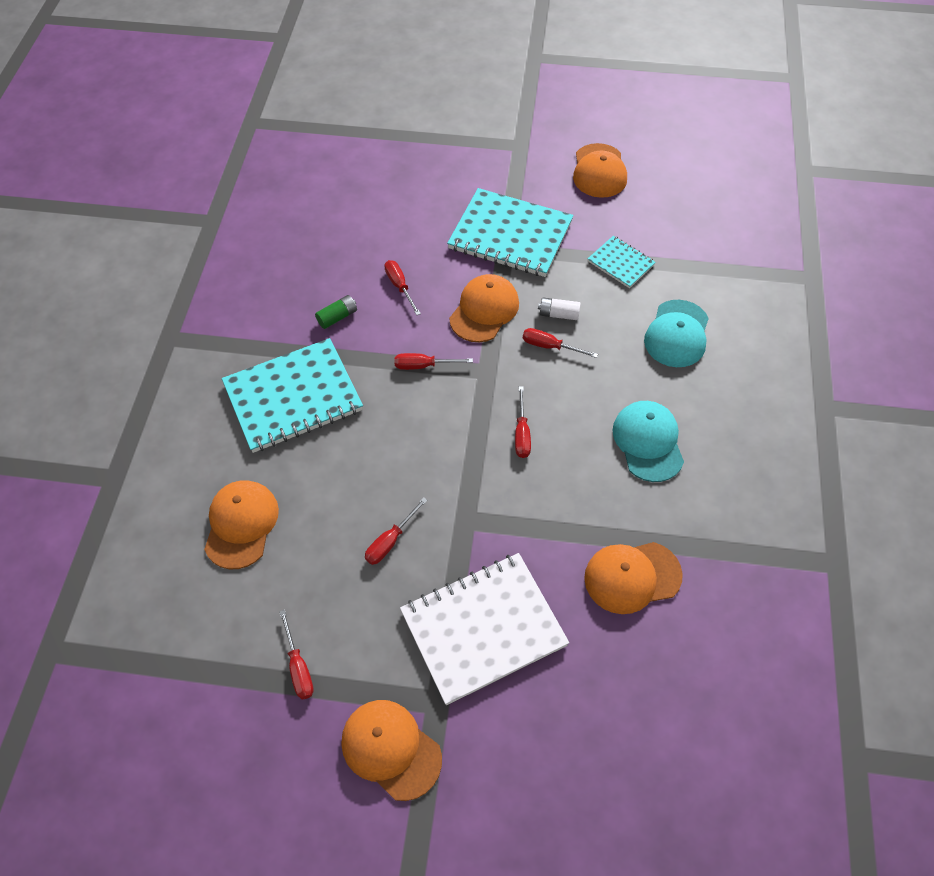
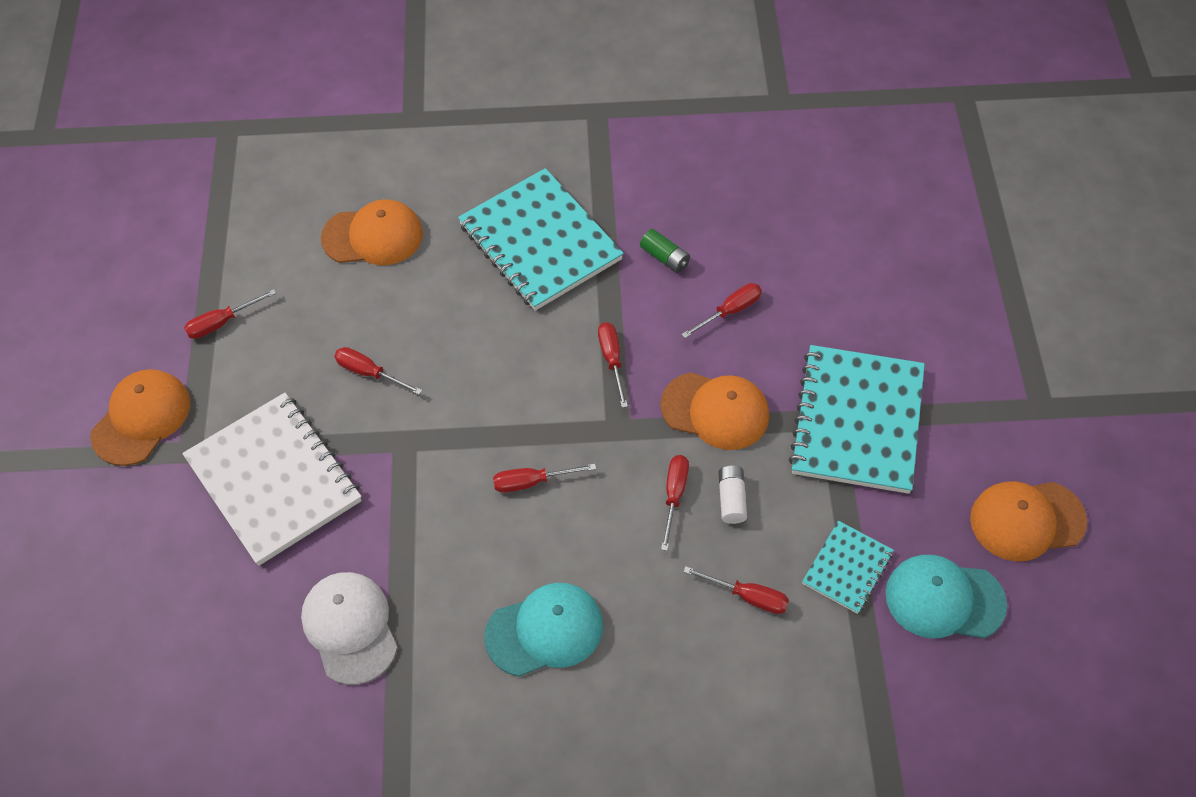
camera: 80 degrees right, 0 degrees up
(632, 577) = (350, 628): orange cap -> white cap
(635, 319) = (748, 596): none -> red screwdriver
(677, 334) = (734, 655): turquoise cap -> turquoise cap (944, 599)

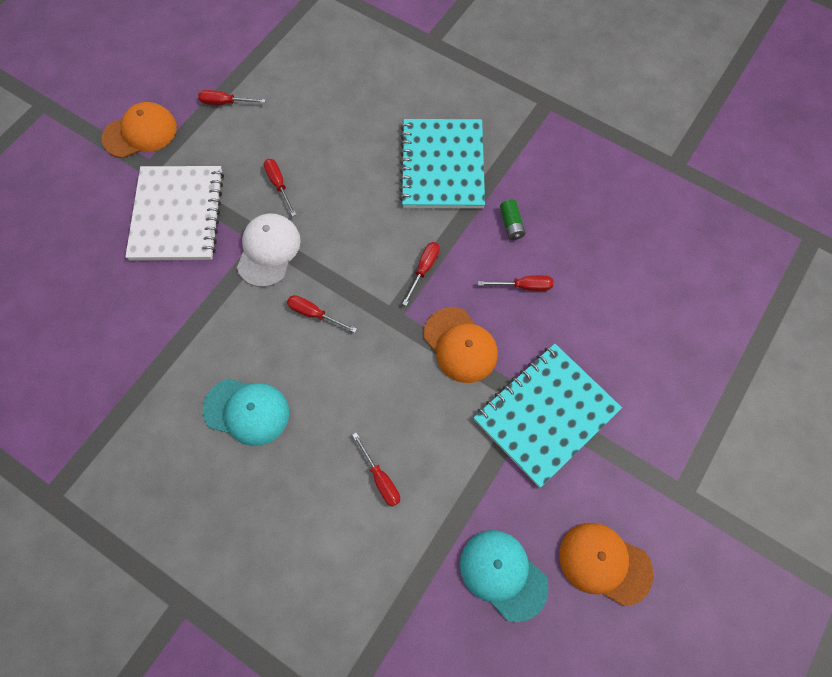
camera: 35 degrees right, 10 degrees up
(350, 628) = (146, 331): white cap -> white cap (268, 251)
(373, 236) = (348, 101): orange cap -> none
(674, 495) = (390, 382): red screwdriver -> none
(731, 499) = (422, 409): white battery -> none
(847, 568) = (457, 507): turquoise notebook -> none

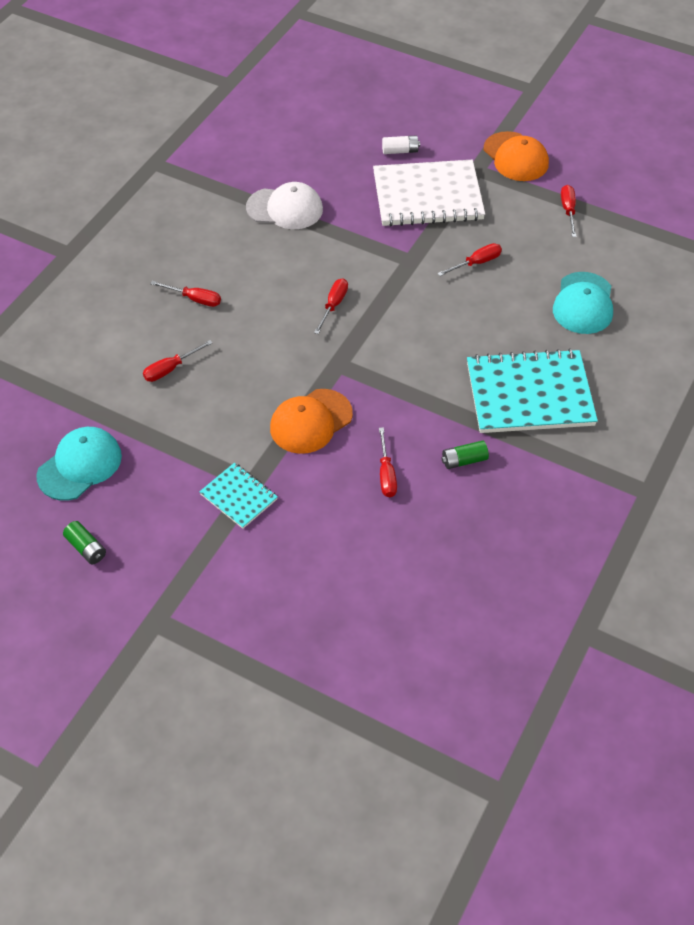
camera: 85 degrees right, 15 degrees down
(102, 232) = (400, 151): none -> white battery
(247, 411) = (232, 270): turquoise cap -> turquoise cap (583, 303)
(268, 251) = (398, 264): white cap -> white cap (285, 208)
(424, 269) = (395, 386): red screwdriver -> red screwdriver (194, 299)
(545, 414) = (238, 497): turquoise notebook -> turquoise notebook, size x0.50
(604, 563) = (86, 548): orange cap -> green battery

